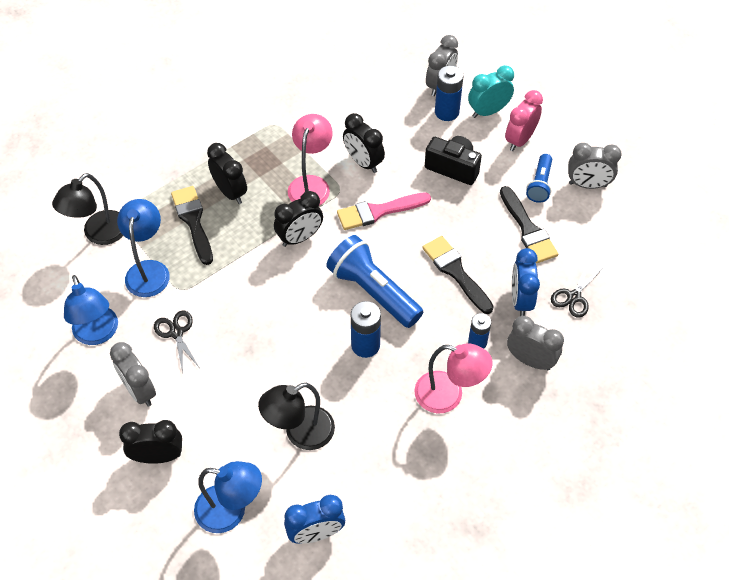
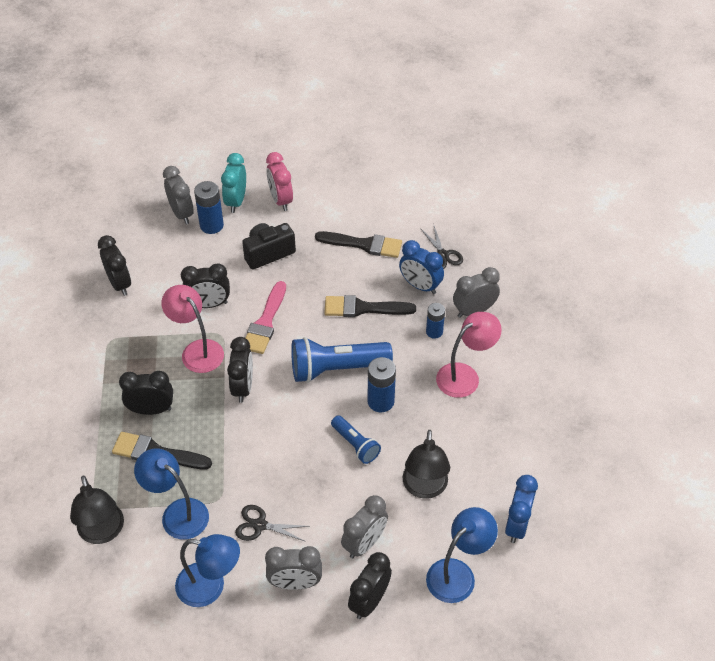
camera: 55 degrees left, 5 degrees down
(333, 94) = (119, 284): none -> black clock
(539, 184) = (331, 214): blue flashlight -> blue flashlight (355, 445)
(587, 185) = (356, 188): grey clock -> grey clock (364, 543)

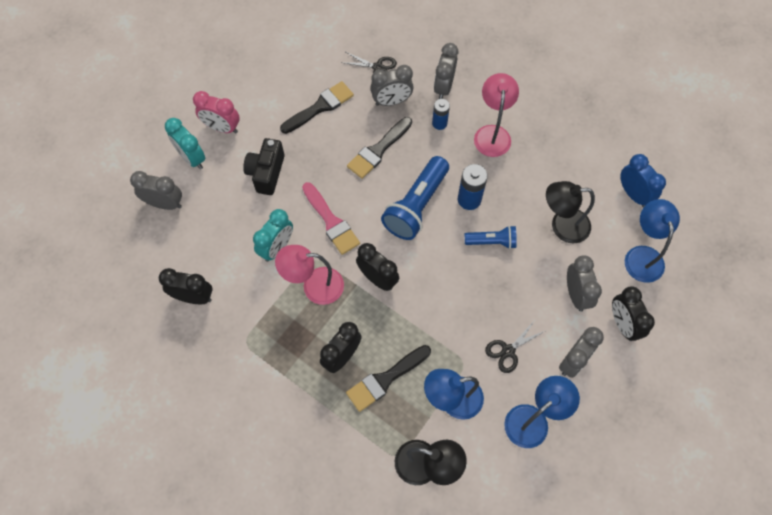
camera: 50 degrees left, 15 degrees up
(208, 304) = (277, 248): black clock -> turquoise clock
(211, 225) = (199, 191): blue battery -> none
(420, 286) = (391, 101): blue clock -> grey clock
(424, 488) = (562, 226): black lamp -> black lamp turned 135 degrees clockwise

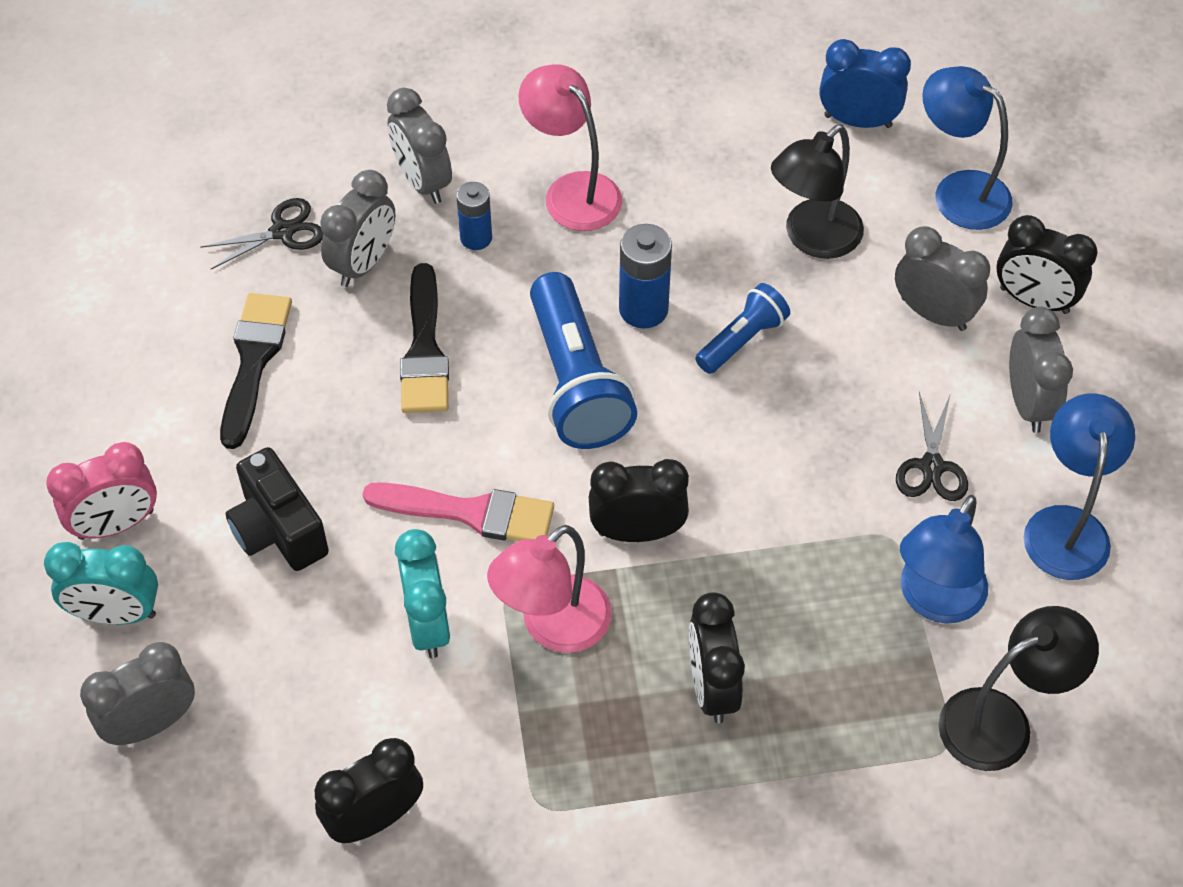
camera: 45 degrees left, 10 degrees down
(385, 379) = (812, 660): black brush -> none

